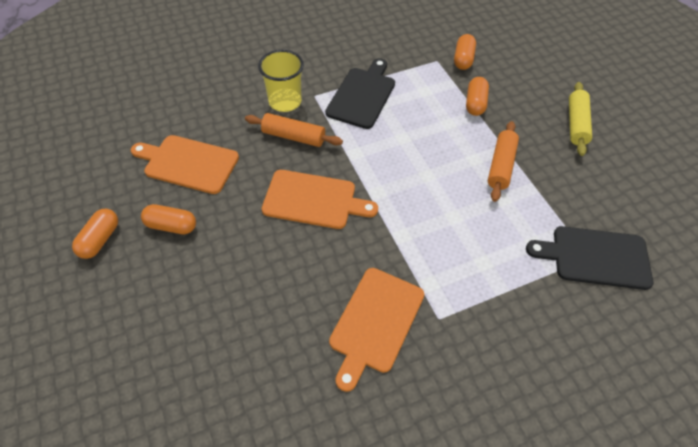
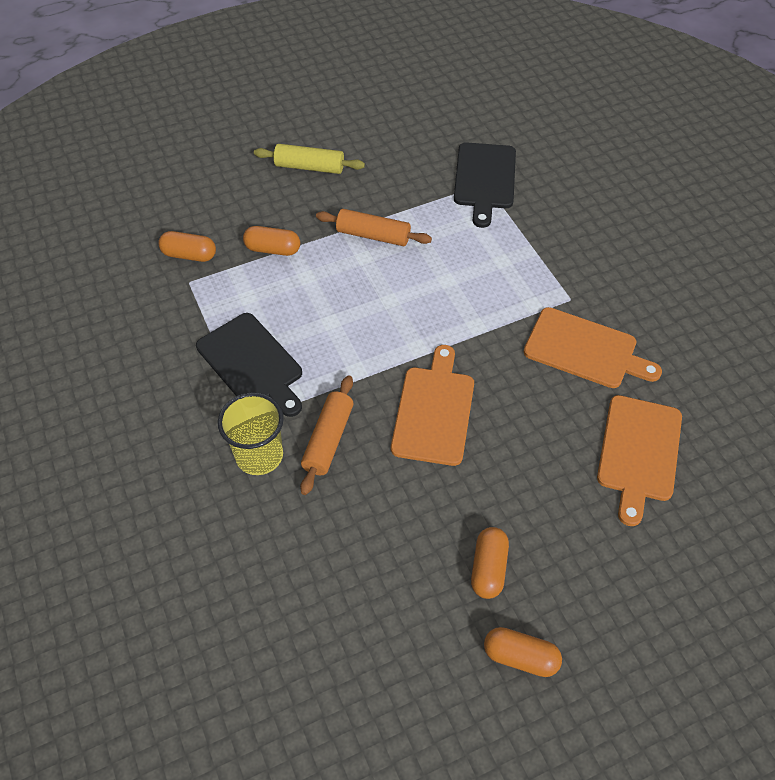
camera: 90 degrees left, 0 degrees up
(188, 163) = (380, 567): orange cutting board -> orange cutting board (638, 452)
(362, 95) = (252, 363): black cutting board -> black cutting board turned 150 degrees counterclockwise

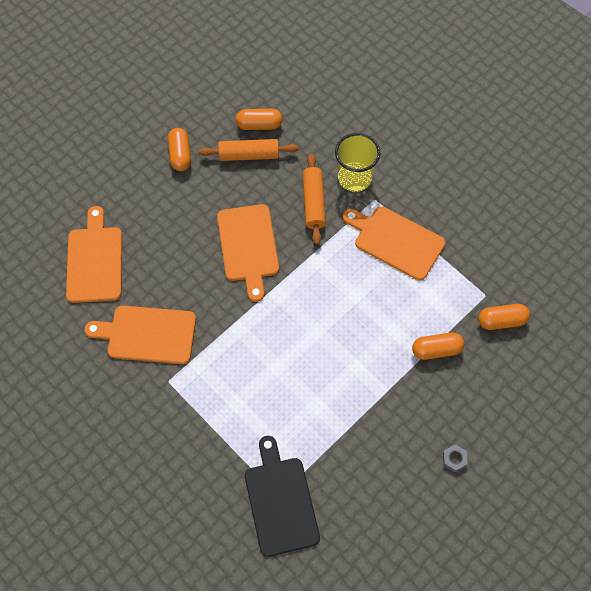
camera: 160 degrees right, 10 degrees up
(252, 363) = (396, 241): black cutting board -> orange cutting board
(309, 167) = (454, 459): yellow rolling pin -> grey nut
(373, 235) = (358, 394): orange rolling pin -> orange rolling pin (249, 155)
(520, 657) = (149, 114): orange capsule -> orange capsule (259, 125)

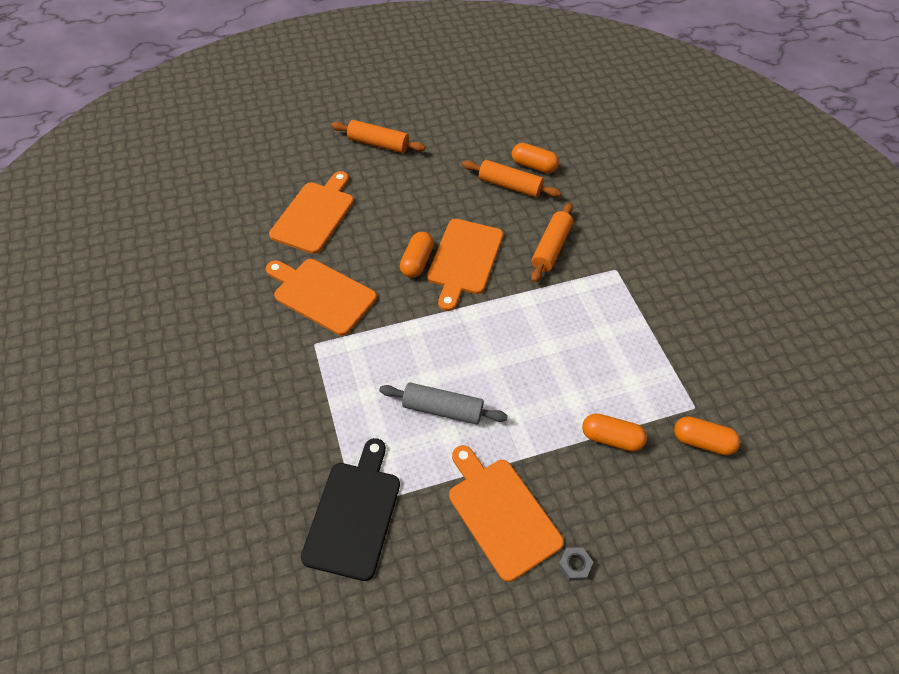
camera: 25 degrees right, 10 degrees down
(108, 161) = (378, 144): none -> orange rolling pin
(180, 155) = (445, 162): orange capsule -> orange capsule (417, 262)
(301, 387) = (442, 409): none -> grey rolling pin
(354, 178) = (604, 243): yellow cup -> none
(396, 241) = (619, 315): orange cutting board -> orange cutting board (501, 513)

